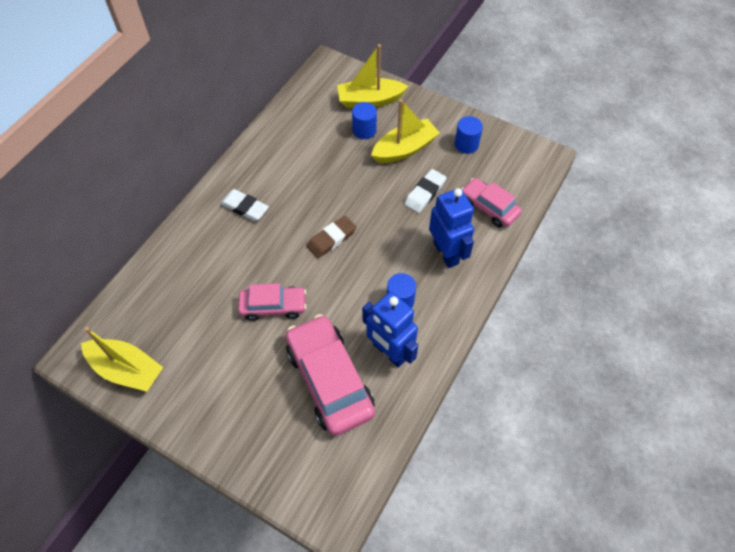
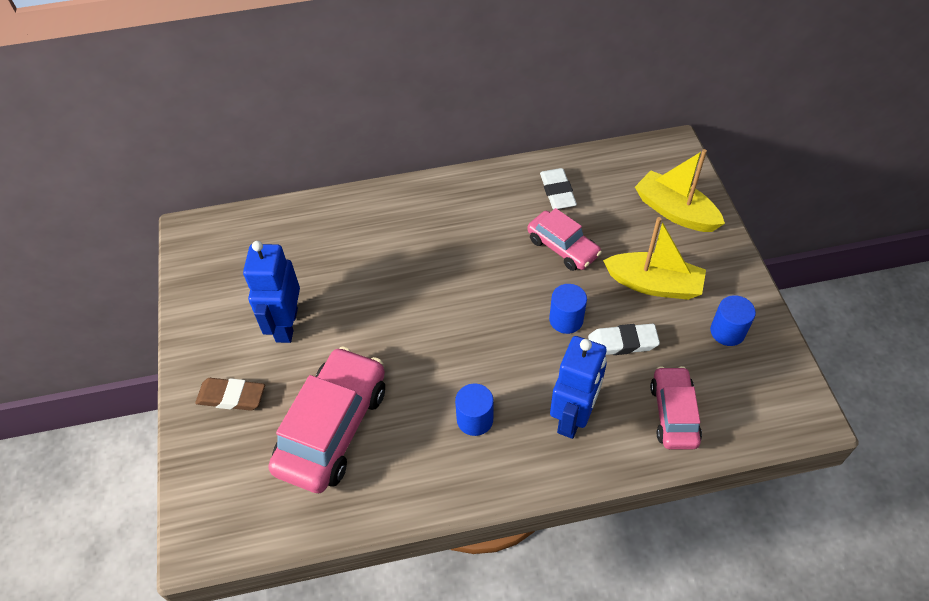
camera: 50 degrees right, 5 degrees down
(127, 369) = (209, 272): yellow boat -> none
(244, 207) = (443, 219): white eraser -> white eraser (557, 192)
(273, 306) = (365, 323): pink car -> pink car (562, 247)
(331, 239) = (482, 309): brown eraser -> brown eraser (231, 397)
(364, 130) = (634, 235): blue cylinder -> blue cylinder (566, 319)
(389, 352) = (409, 455): blue robot -> blue robot (286, 325)

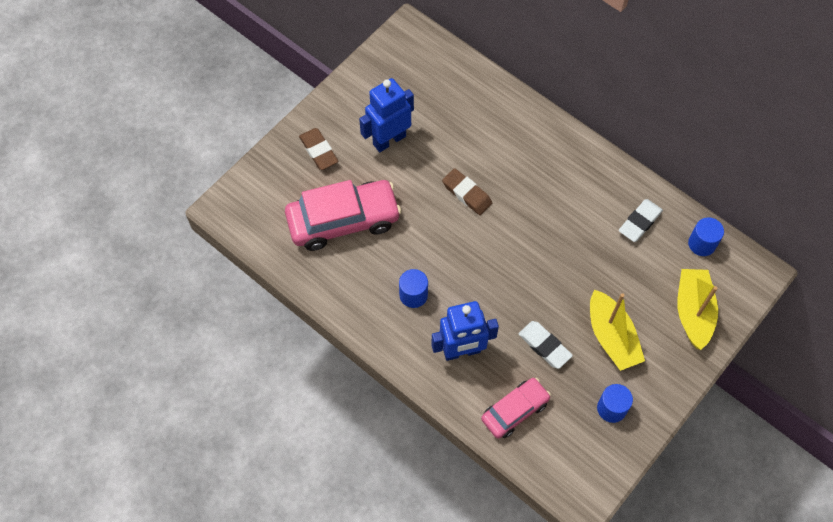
camera: 50 degrees right, 10 degrees up
(408, 299) = (467, 193): none -> brown eraser
(562, 247) = (592, 258): pink car -> none
(566, 319) = (533, 299): blue cylinder -> blue cylinder (701, 244)

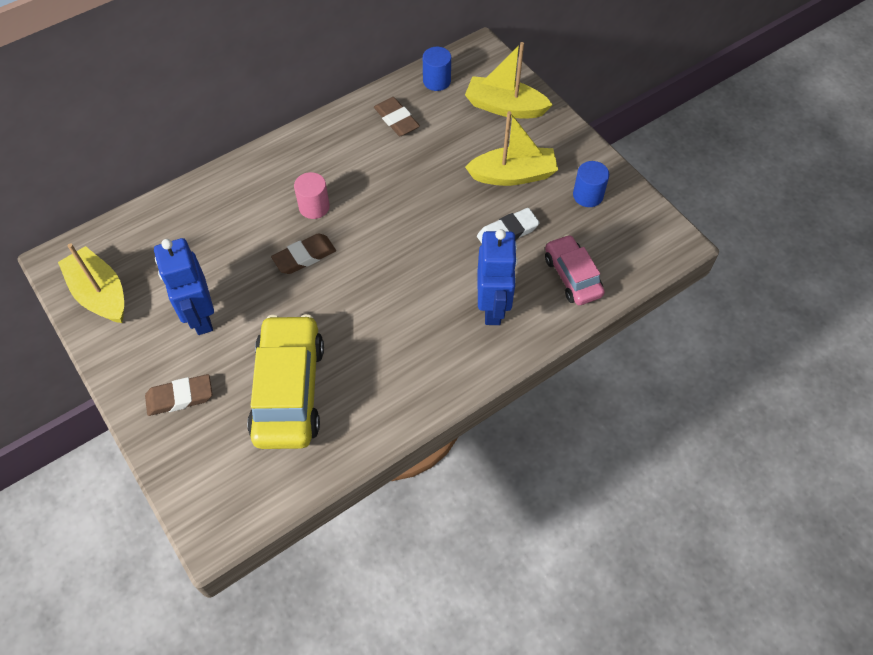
camera: 75 degrees left, 5 degrees down
(343, 220) = (289, 390): pink car -> yellow car
(389, 67) = (100, 293): none -> yellow boat
(413, 295) = (411, 338): blue cylinder -> none
(519, 185) = (314, 207): none -> pink cylinder
(639, 222) = (396, 120): white eraser -> brown eraser

